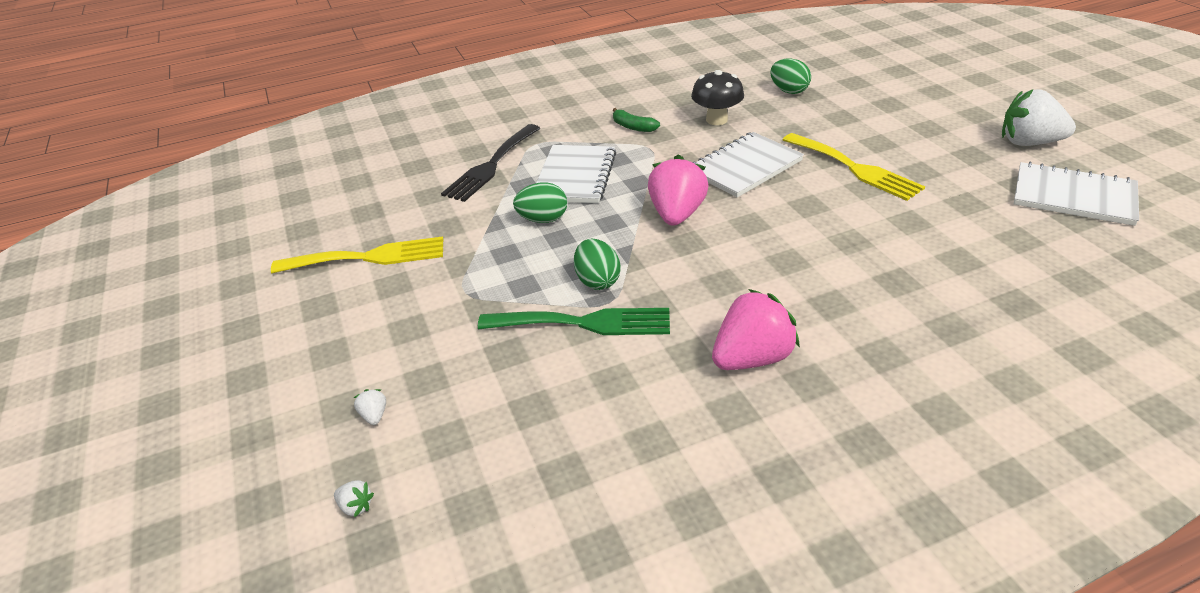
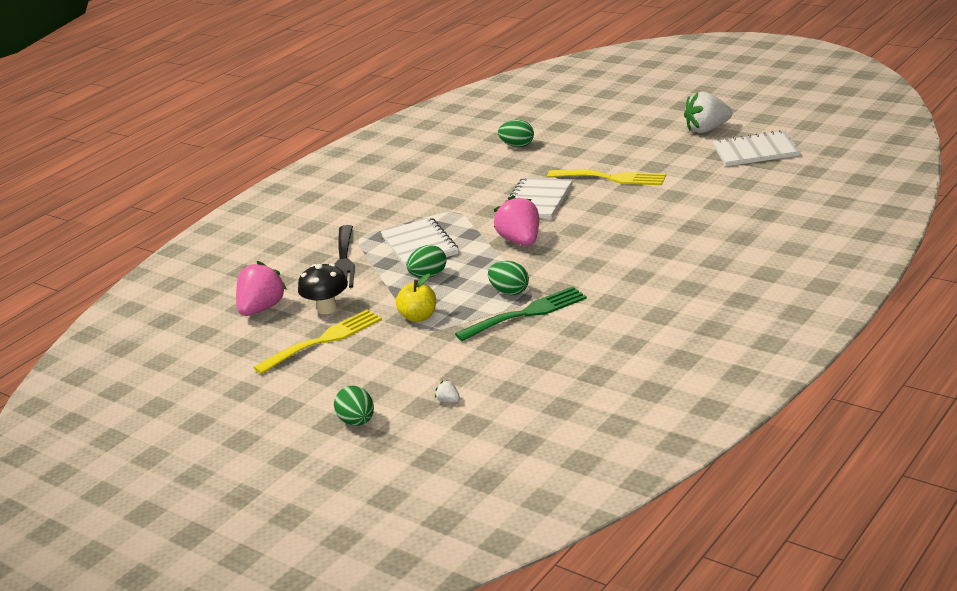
camera: 30 degrees left, 10 degrees down
(267, 392) = (357, 422): none -> green egg
(356, 506) = (493, 435): white strawberry -> none
(477, 271) = (418, 317): none -> yellow apple
(633, 127) = (425, 203): green banana -> none
(716, 120) = (484, 180): black mushroom -> black mushroom (327, 309)
(752, 358) = (647, 290): pink strawberry -> pink strawberry (262, 309)

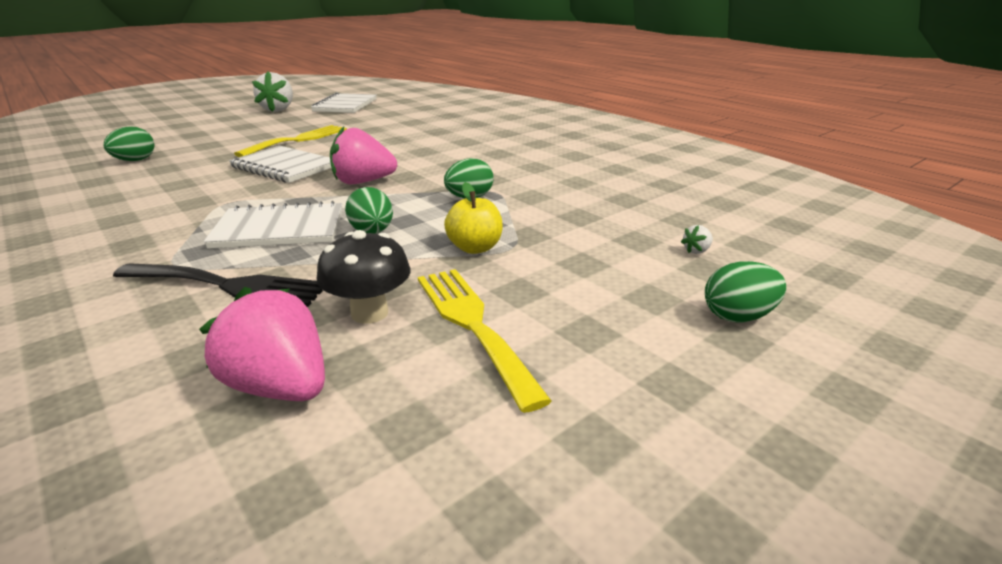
camera: 80 degrees left, 0 degrees up
(527, 313) = (525, 195): green fork -> none

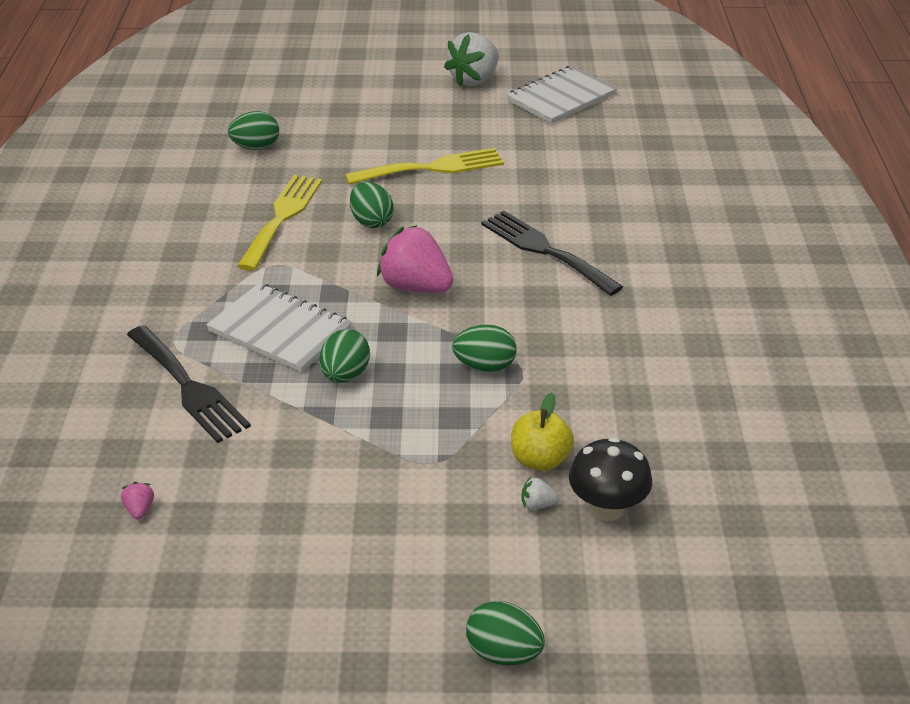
camera: 40 degrees right, 10 degrees up
(280, 386) = (140, 509): pink strawberry -> pink strawberry, size x0.40
(284, 167) = (371, 221): white notebook -> green egg
(369, 313) = (248, 475): black mushroom -> black mushroom (607, 508)
(426, 149) = (544, 250): none -> black fork
(472, 324) = (301, 530): yellow fork -> yellow fork (282, 217)
(475, 248) = (403, 445): yellow apple -> yellow apple (540, 460)
(696, 251) = (592, 566): white strawberry -> white strawberry (537, 504)

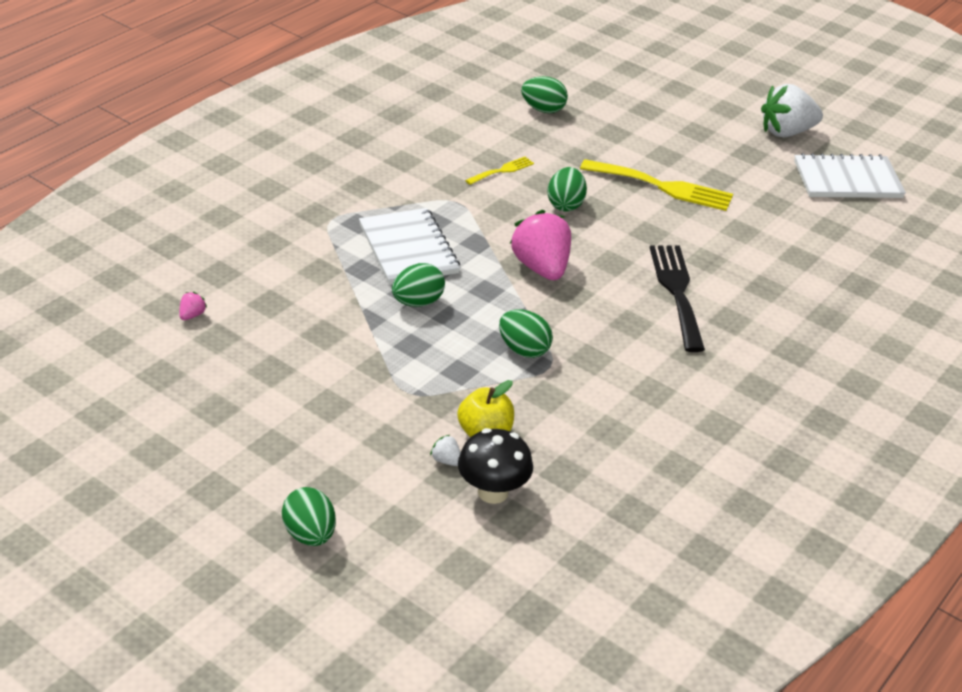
camera: 35 degrees right, 0 degrees up
(188, 387) = (306, 255): black fork -> none
(282, 217) = (502, 170): yellow fork -> yellow fork, size x0.51

